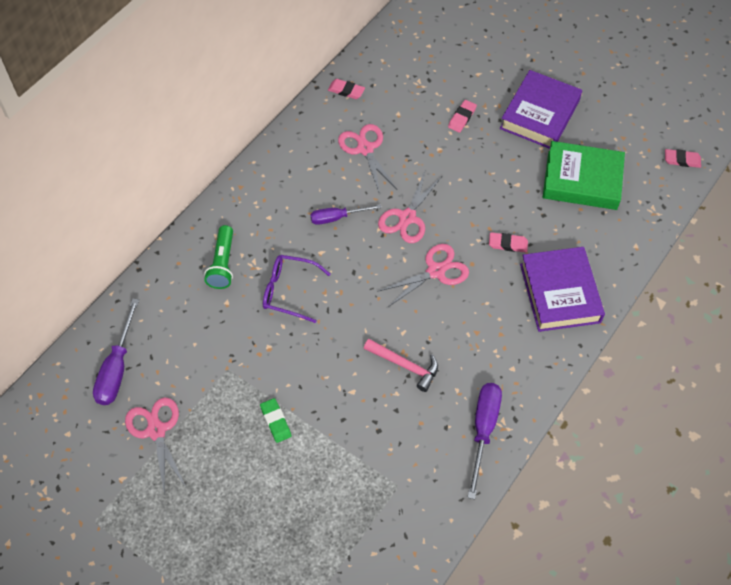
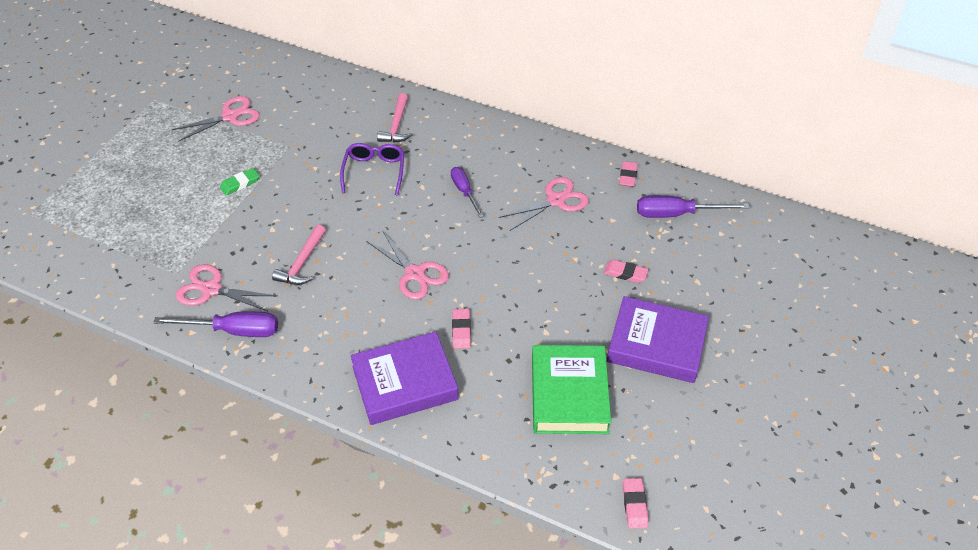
camera: 80 degrees right, 10 degrees down
(117, 368) = (286, 85): purple screwdriver -> purple screwdriver (677, 214)
(222, 264) = (396, 125): green flashlight -> pink hammer
(407, 217) = (477, 243): pink scissors -> pink scissors (211, 289)

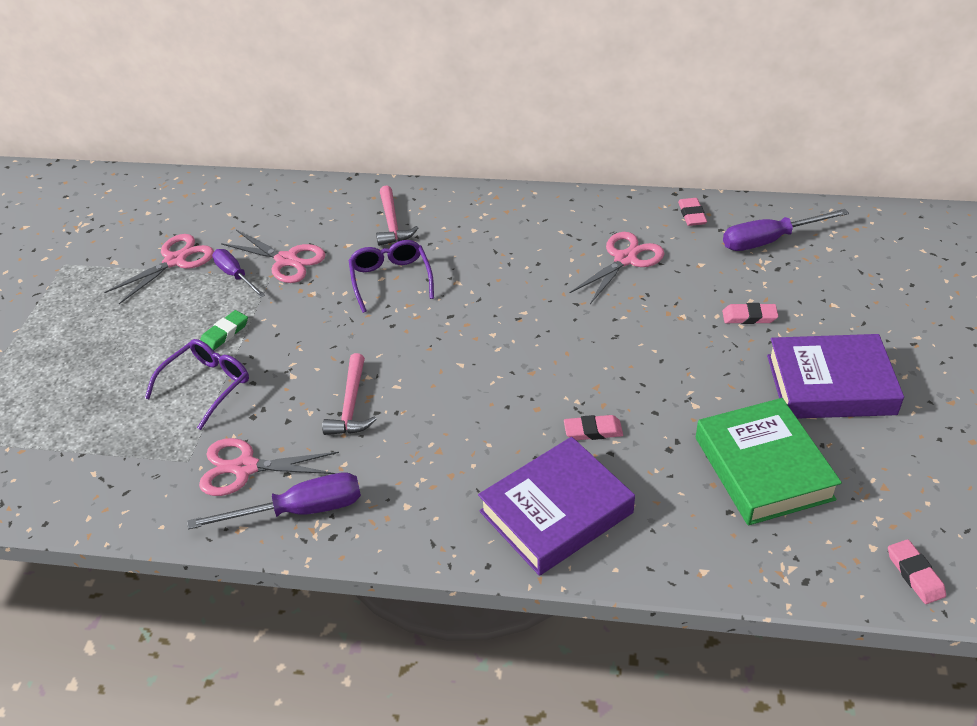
camera: 15 degrees left, 5 degrees down
(212, 221) = (207, 385): none -> purple glasses
(415, 274) = (501, 381): pink scissors -> pink scissors (286, 260)
(461, 330) = (593, 431): pink eraser -> pink eraser turned 75 degrees counterclockwise
(464, 192) = (512, 275): purple screwdriver -> purple screwdriver (235, 275)

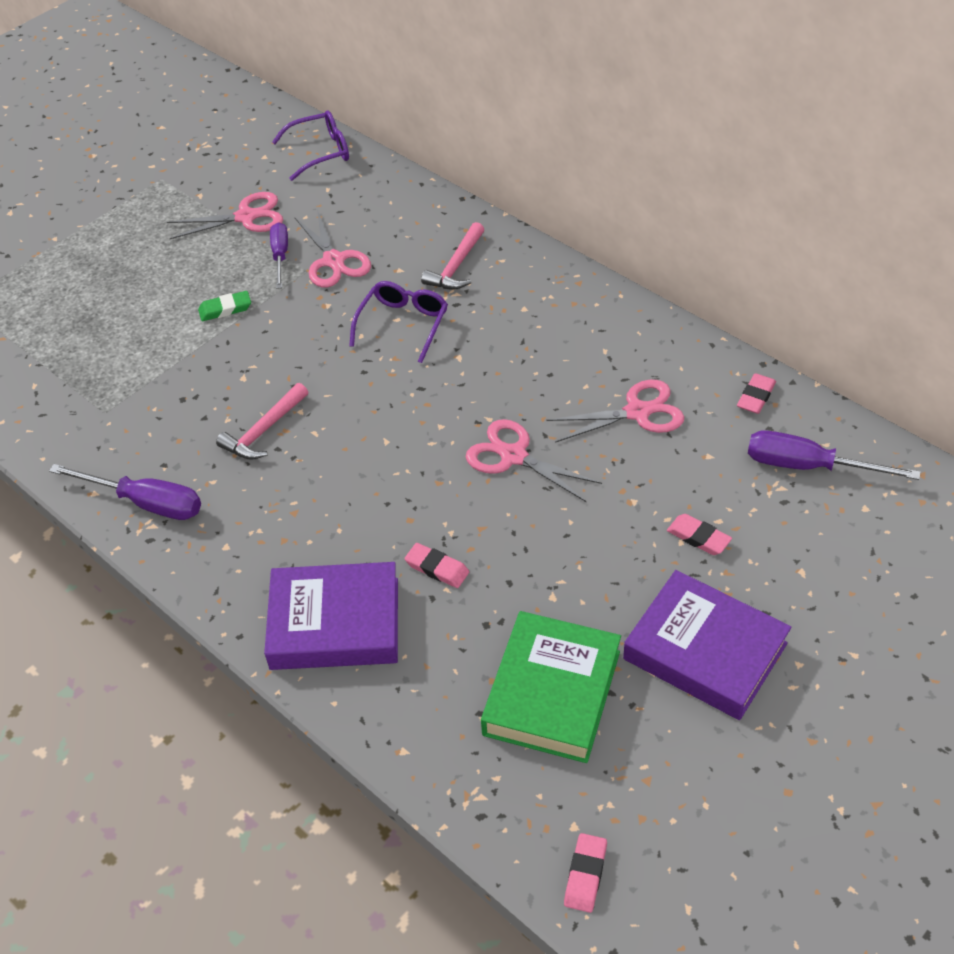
camera: 35 degrees right, 5 degrees up
(207, 385) = (172, 351): purple glasses -> purple glasses (320, 152)
(245, 468) = (139, 442): pink scissors -> pink scissors (513, 456)

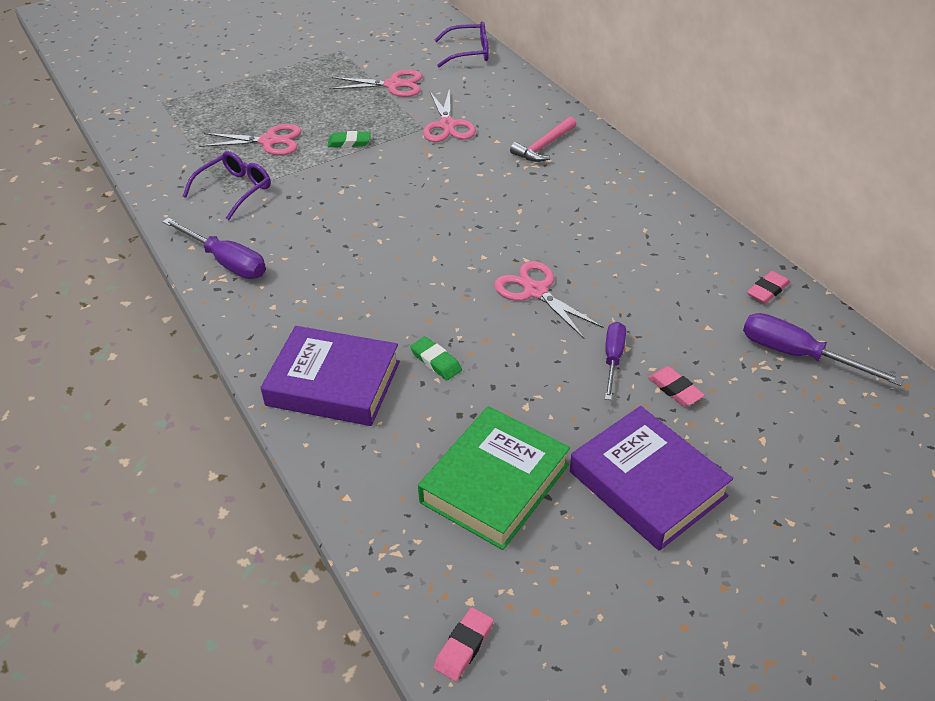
camera: 15 degrees right, 5 degrees down
(264, 430) = (340, 231): pink hammer -> none
(280, 256) = (407, 115): purple screwdriver -> purple screwdriver (613, 359)
(403, 324) = (483, 179): purple glasses -> purple glasses (235, 190)
(437, 568) = (436, 361): pink eraser -> green eraser
(637, 412) = (656, 280): pink scissors -> pink scissors (269, 141)

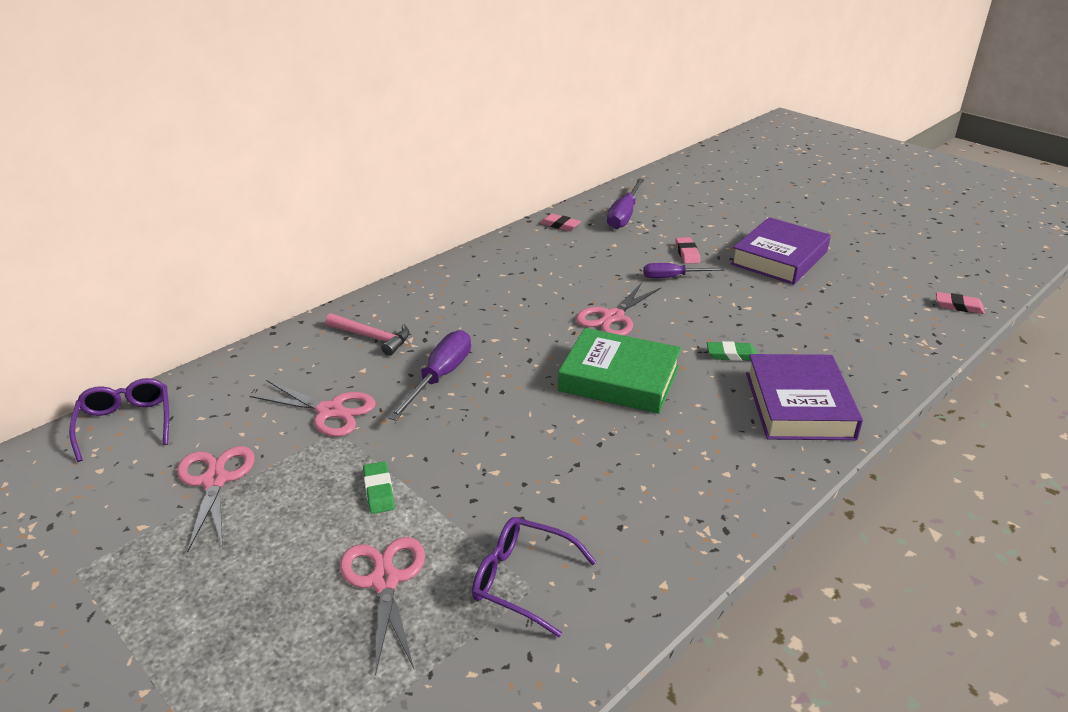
camera: 105 degrees left, 10 degrees down
(226, 262) = (676, 537): purple screwdriver -> purple screwdriver (440, 377)
(436, 361) = (731, 355): green eraser -> green eraser turned 60 degrees clockwise
(447, 125) = (330, 411): pink scissors -> pink scissors turned 45 degrees clockwise
(494, 483) = (830, 311): green book -> green book (619, 379)
(675, 389) = (687, 253): pink eraser -> pink eraser turned 45 degrees counterclockwise

